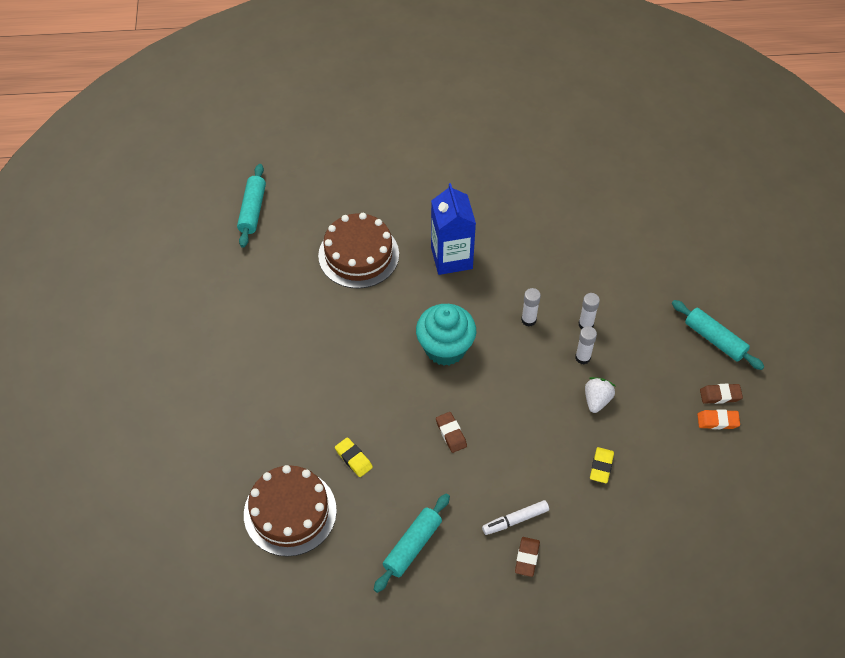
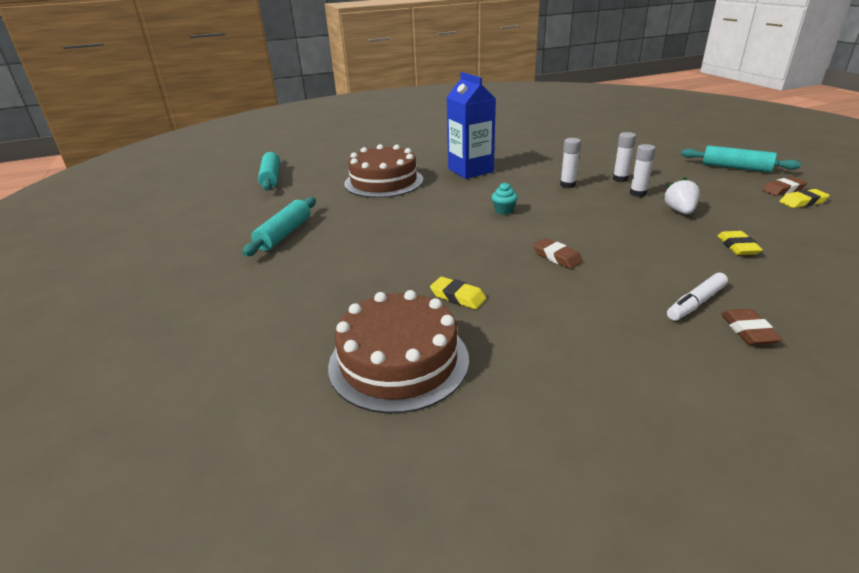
camera: 15 degrees left, 25 degrees down
(412, 546) = (593, 355): turquoise rolling pin -> turquoise rolling pin (284, 234)
(445, 348) = (504, 211): turquoise cupcake -> turquoise cupcake, size x0.41
(717, 421) = (802, 202): orange eraser -> yellow eraser

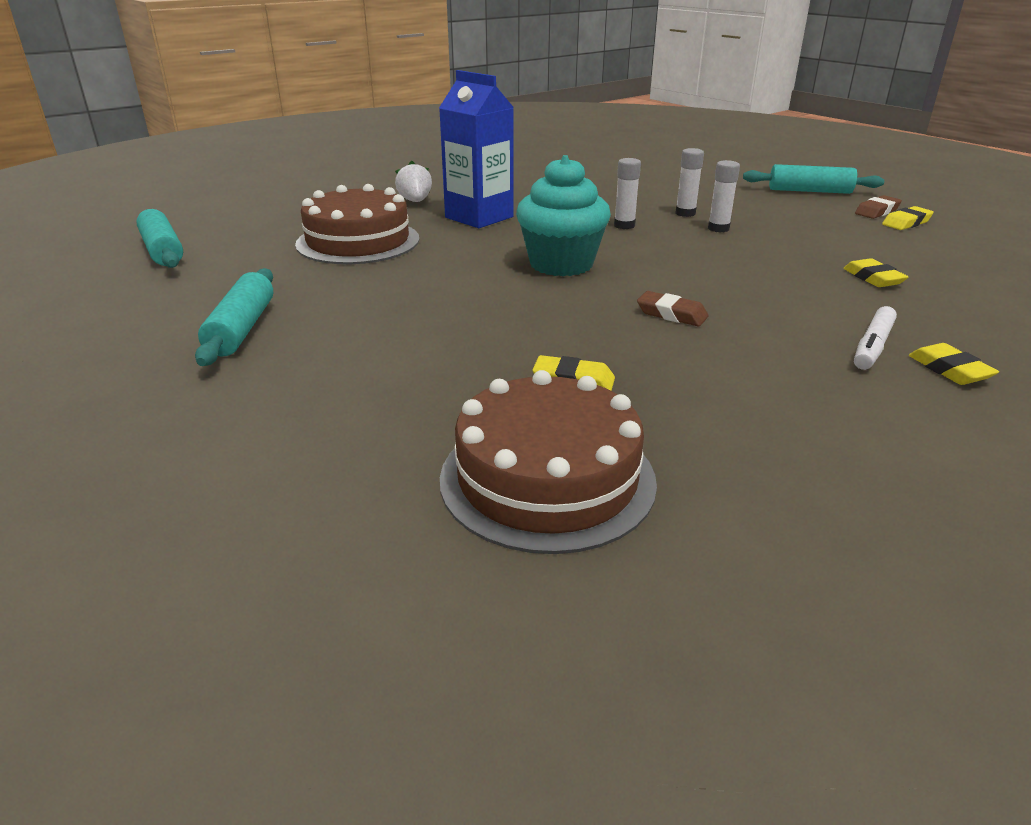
camera: 20 degrees left, 0 degrees up
(504, 211) = (561, 264): turquoise cupcake -> turquoise cupcake, size x2.45
(679, 211) = (781, 245): white strawberry -> white strawberry (415, 201)
(748, 331) = (949, 370): brown eraser -> yellow eraser

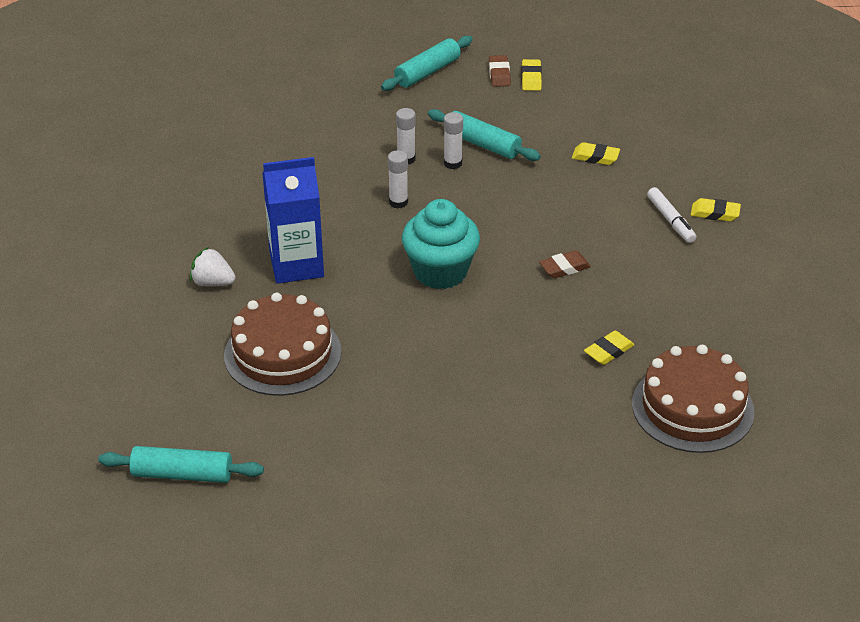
camera: 55 degrees left, 10 degrees up
(242, 329) = (404, 467): turquoise rolling pin -> turquoise rolling pin (483, 144)

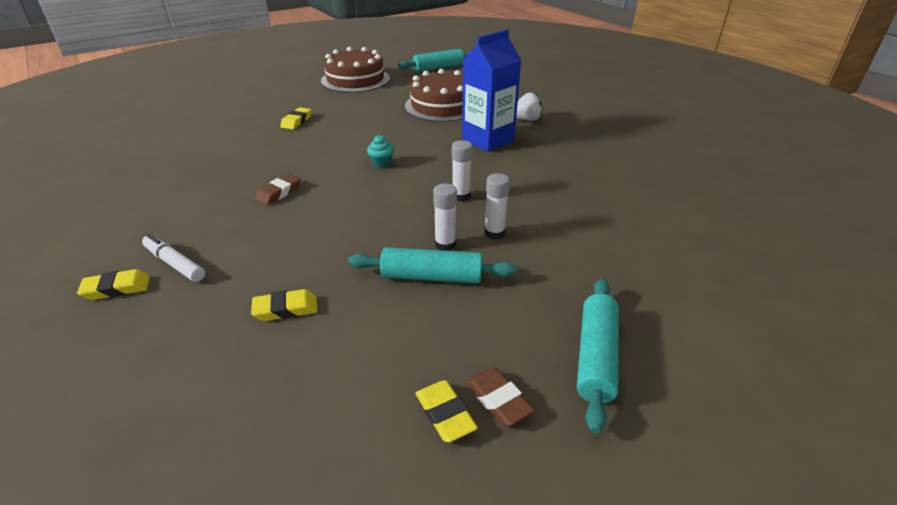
camera: 150 degrees right, 5 degrees down
(440, 271) = (381, 163): turquoise cupcake -> turquoise cupcake, size x0.41
(609, 351) = (223, 156): yellow eraser -> yellow eraser (296, 121)
(692, 407) = (154, 145): brown cake -> brown cake (355, 80)

